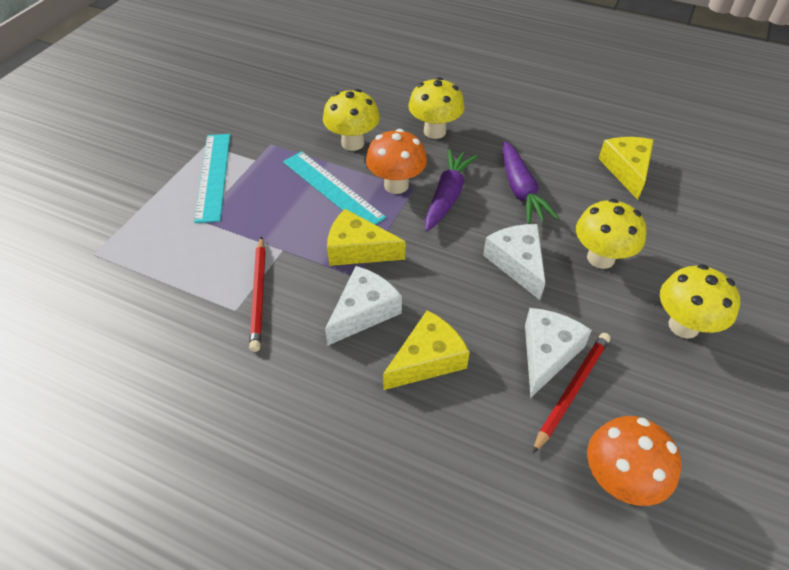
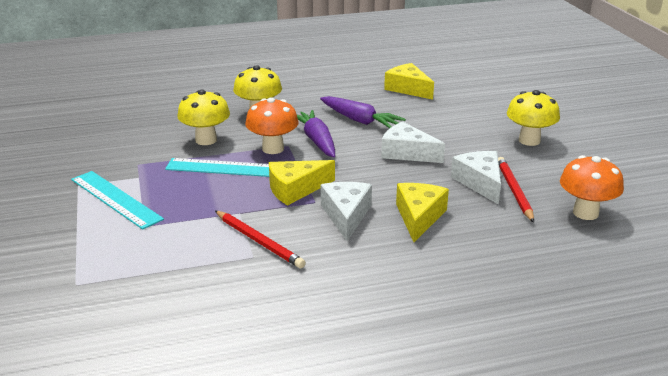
camera: 40 degrees left, 20 degrees down
(600, 258) = (449, 131): yellow mushroom -> none

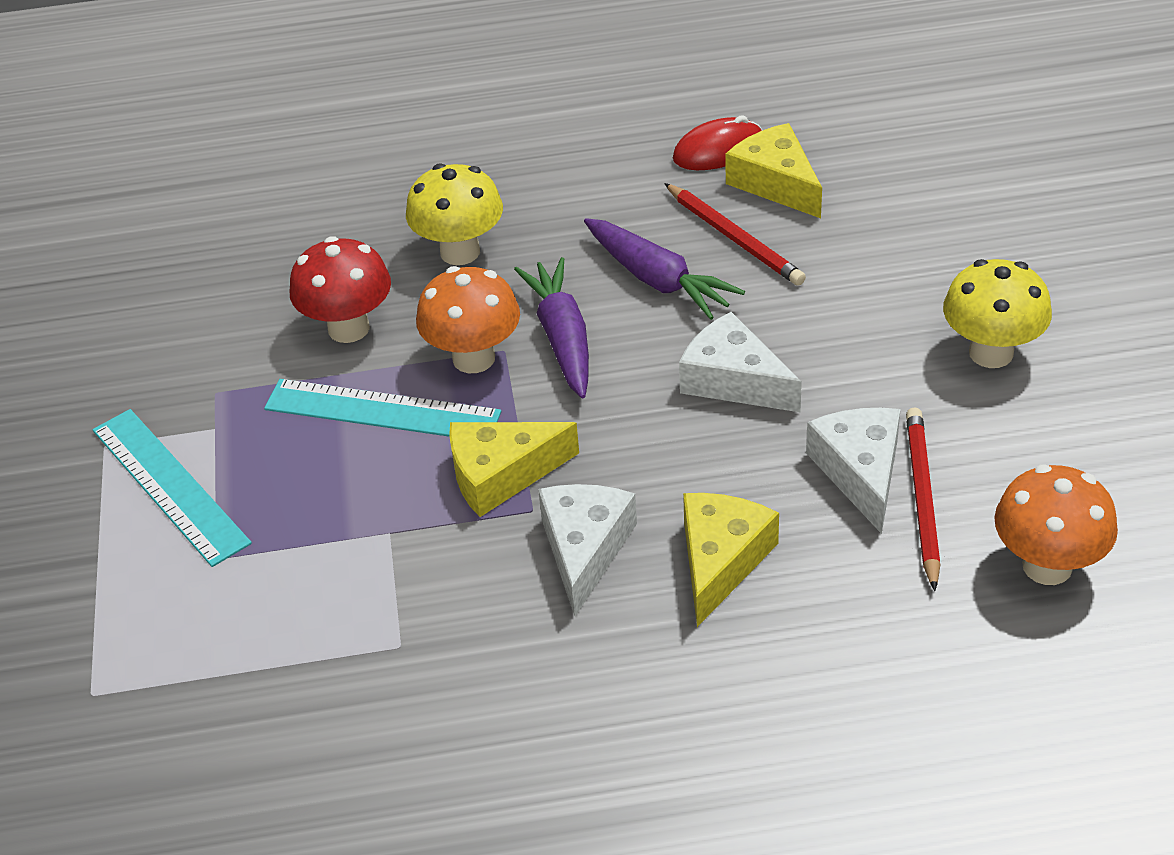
camera: 10 degrees right, 15 degrees up
(206, 140) = (348, 328): yellow mushroom -> red mushroom
(258, 241) = (415, 608): red pencil -> red pencil (734, 238)
(377, 79) = (718, 150): none -> red mouse

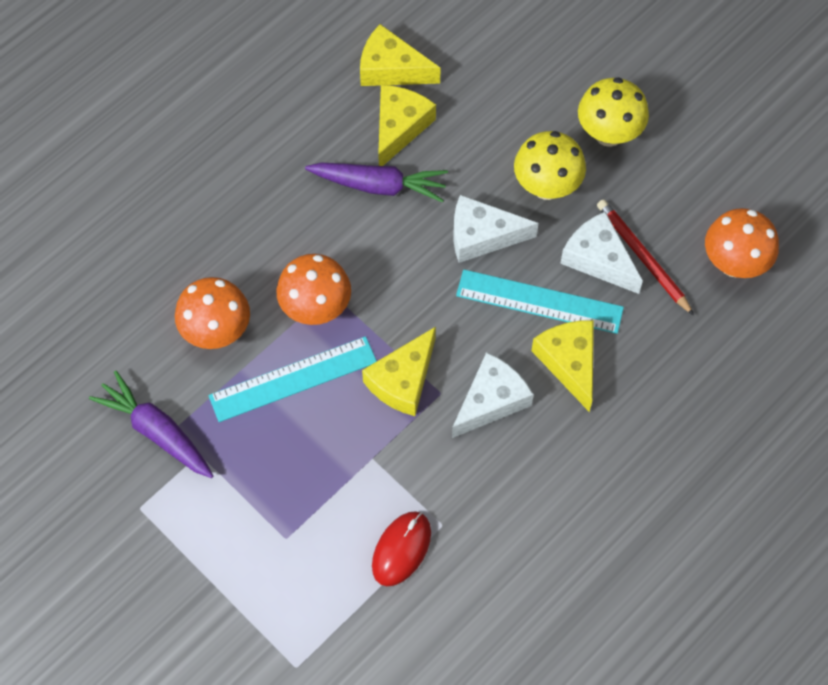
camera: 40 degrees left, 20 degrees up
(169, 486) = (210, 510): turquoise ruler -> turquoise ruler (539, 302)
(348, 328) = (217, 332): red mushroom -> orange mushroom
(460, 252) = (236, 232): yellow mushroom -> yellow mushroom (546, 187)
(562, 338) = (357, 262): purple carrot -> purple carrot (156, 431)
(585, 549) = (491, 400): white cheese -> white cheese turned 75 degrees clockwise
(718, 150) = (334, 60): red mouse -> red mouse (401, 549)
(734, 238) = (399, 127): red pencil -> yellow cheese

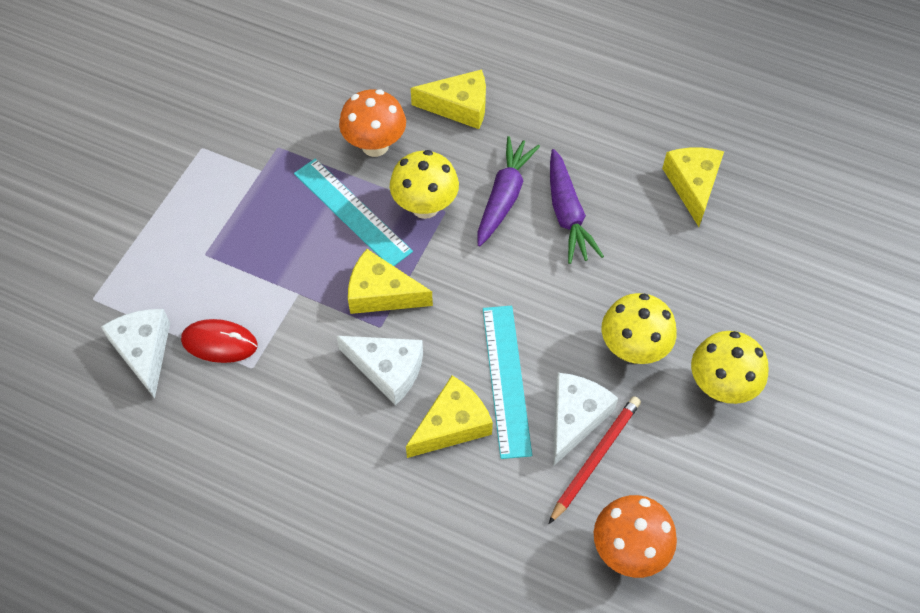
camera: 70 degrees right, 5 degrees down
(156, 431) = (271, 136): purple carrot -> purple carrot (504, 196)
(316, 308) = (425, 207): orange mushroom -> yellow mushroom
(399, 127) = (635, 211): yellow cheese -> yellow cheese (459, 107)
(482, 235) = (554, 311): white cheese -> white cheese (144, 351)

